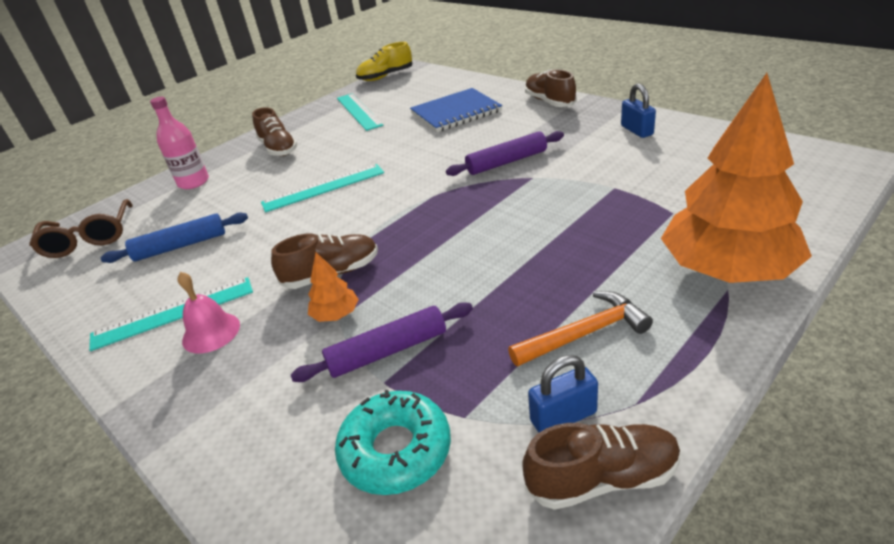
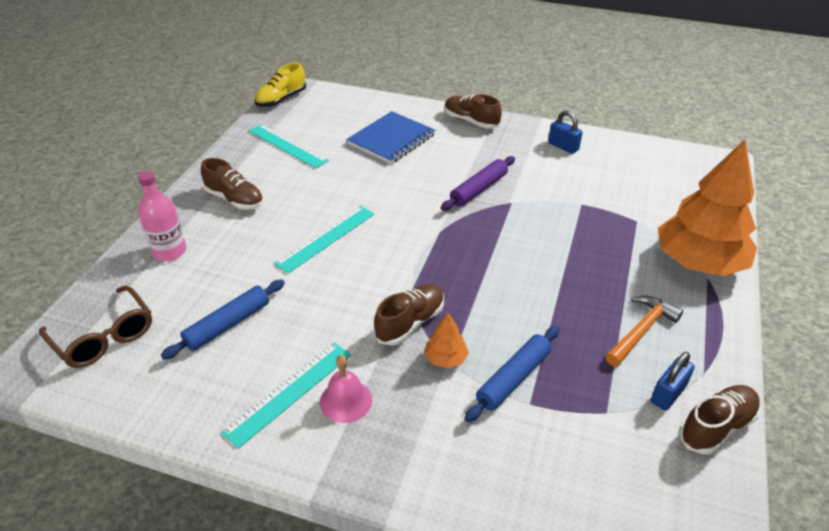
camera: 30 degrees left, 5 degrees up
(387, 351) = (513, 378): purple rolling pin -> blue rolling pin
(396, 450) = (578, 449): turquoise donut -> none

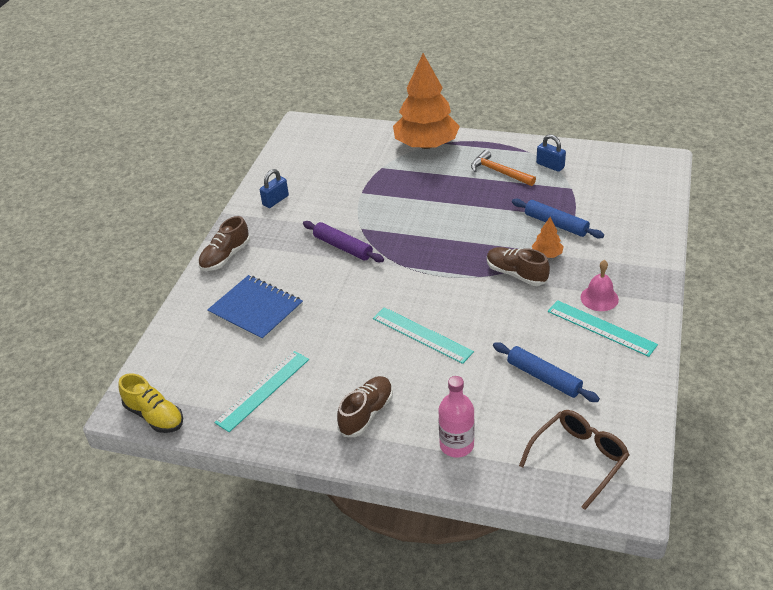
camera: 90 degrees left, 0 degrees up
(716, 427) = (569, 151): brown shoe -> none

